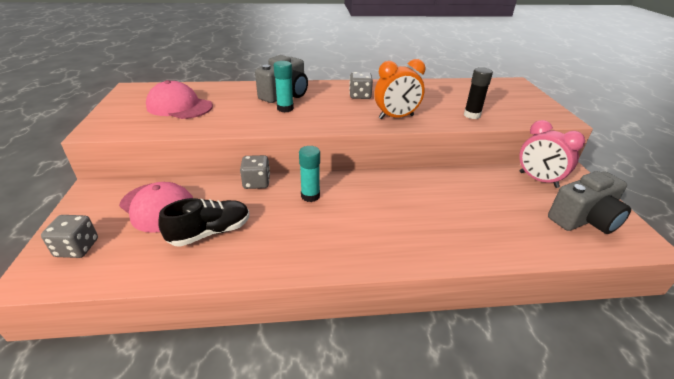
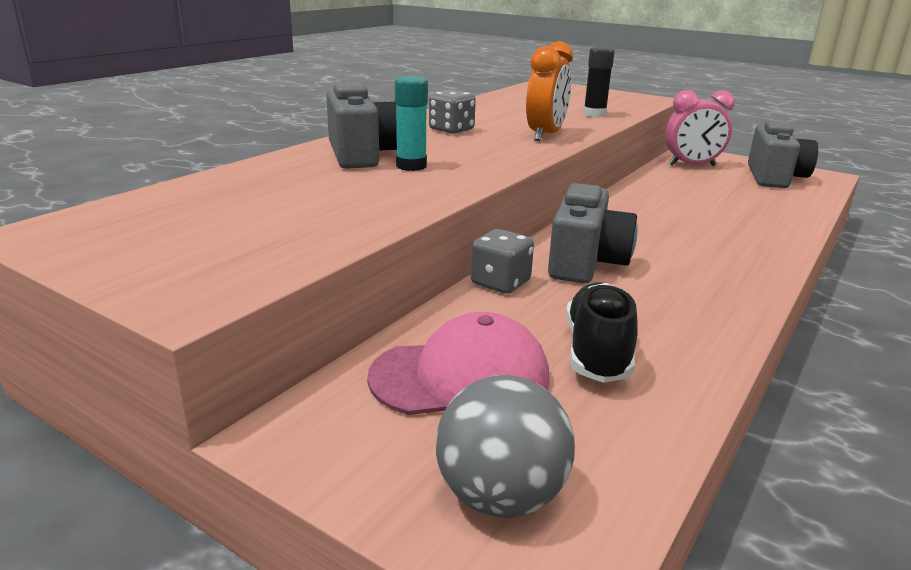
camera: 50 degrees left, 10 degrees down
(77, 248) = (500, 497): grey dice -> grey ball
(179, 106) = (244, 217): pink cap -> none
(310, 196) = (586, 262): turquoise glue stick -> grey camera

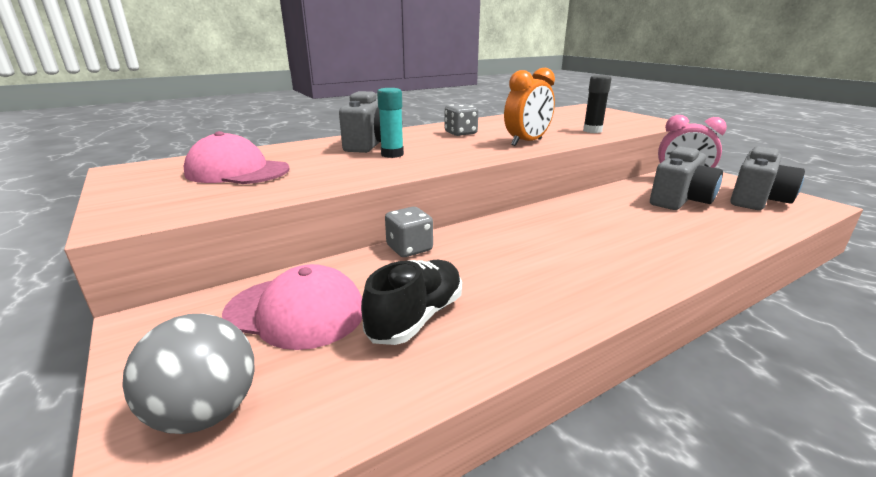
camera: 25 degrees right, 0 degrees up
(235, 212) = (237, 171): none -> pink cap
(586, 262) = (493, 244): grey camera -> grey camera (680, 200)

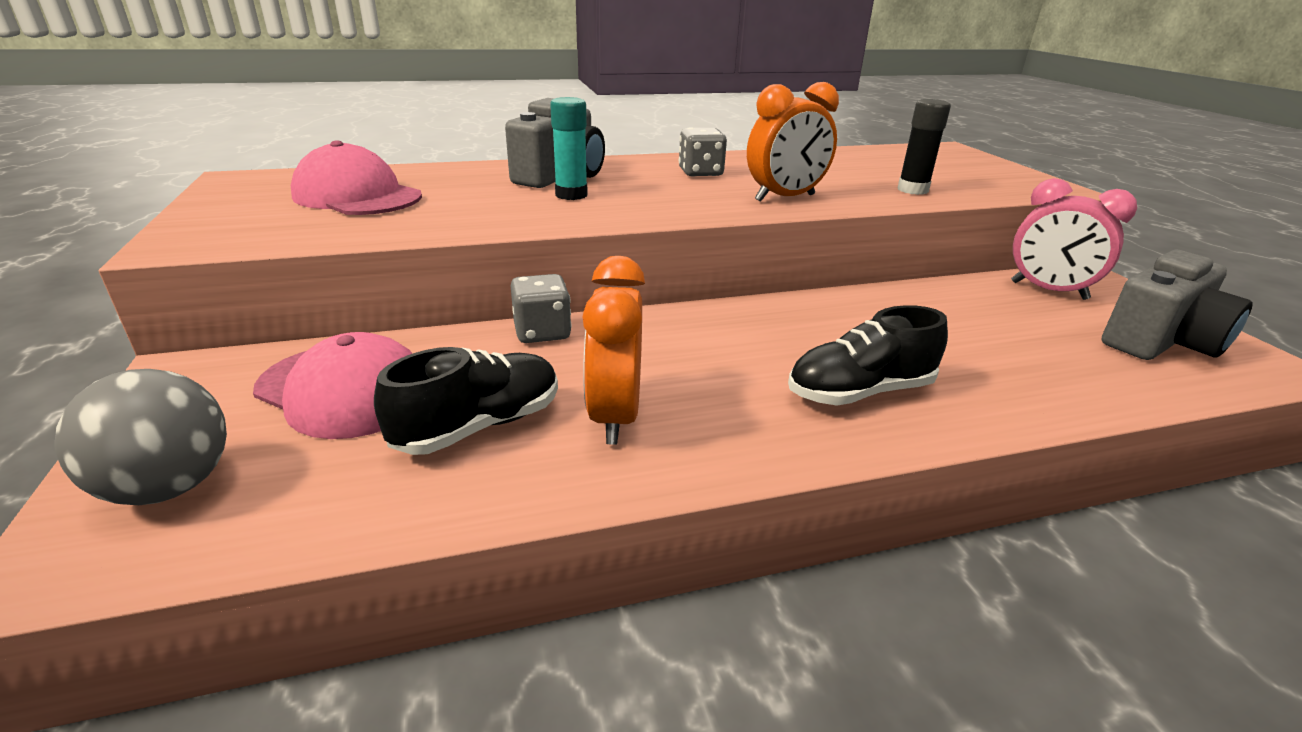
camera: 15 degrees right, 5 degrees up
(502, 294) = (614, 416): none -> orange clock
(633, 252) = (859, 392): none -> black shoe
(680, 200) = (1016, 322): grey camera -> none

